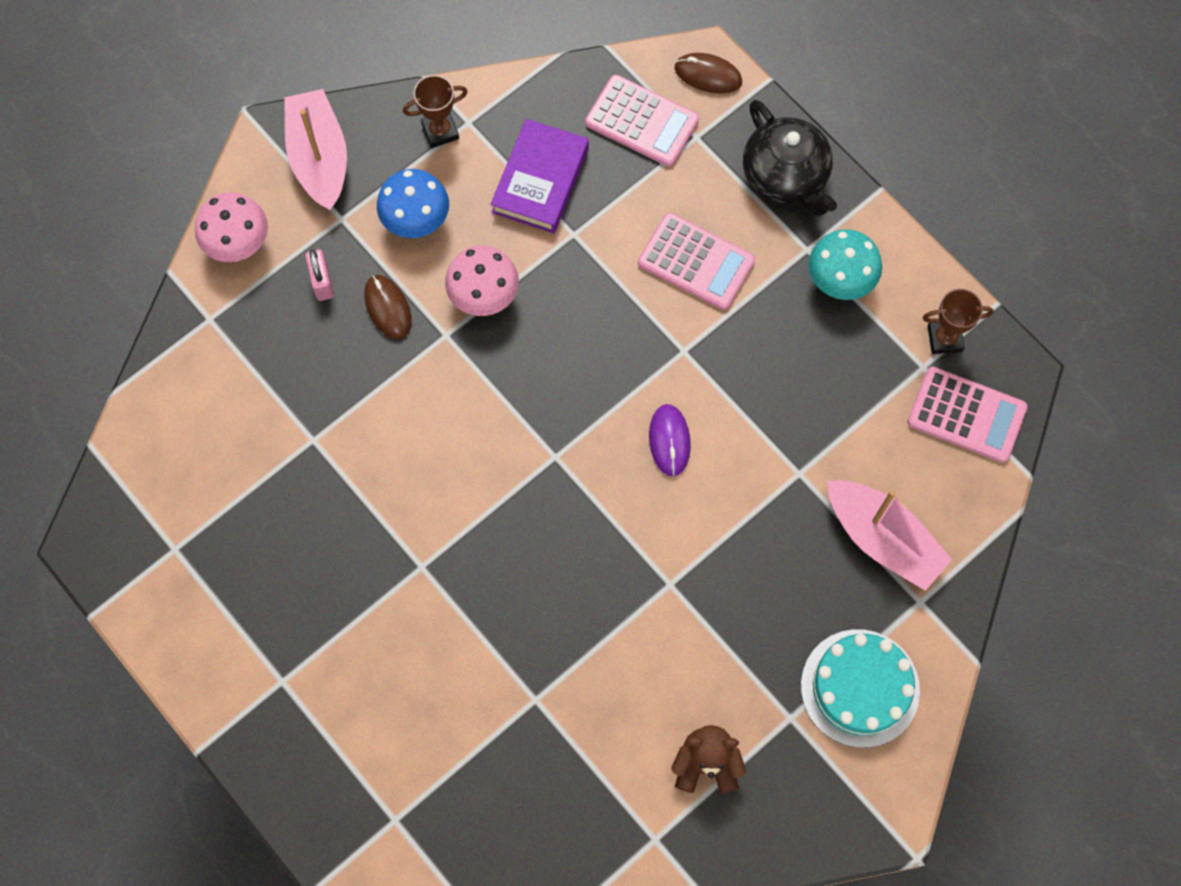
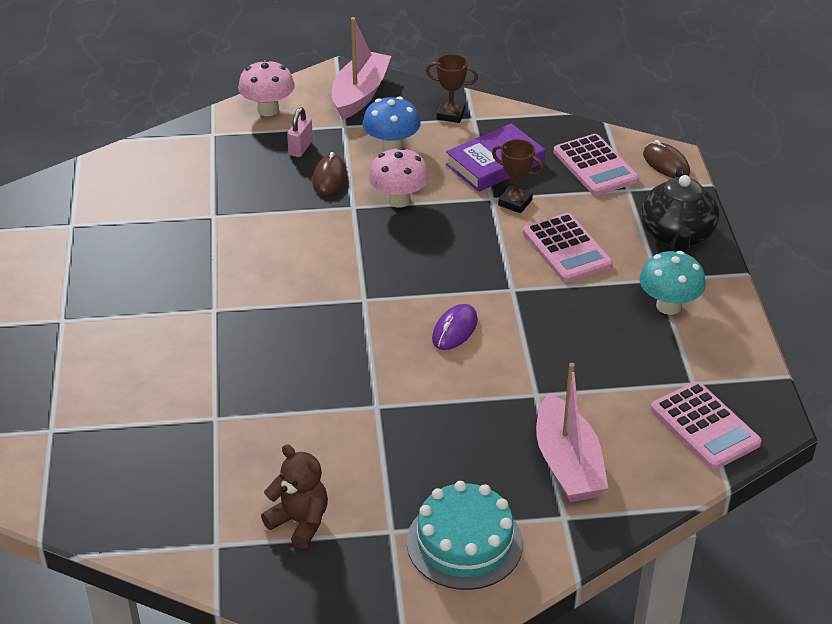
camera: 35 degrees right, 30 degrees down
(944, 338) = (725, 375): brown trophy -> brown trophy (515, 202)

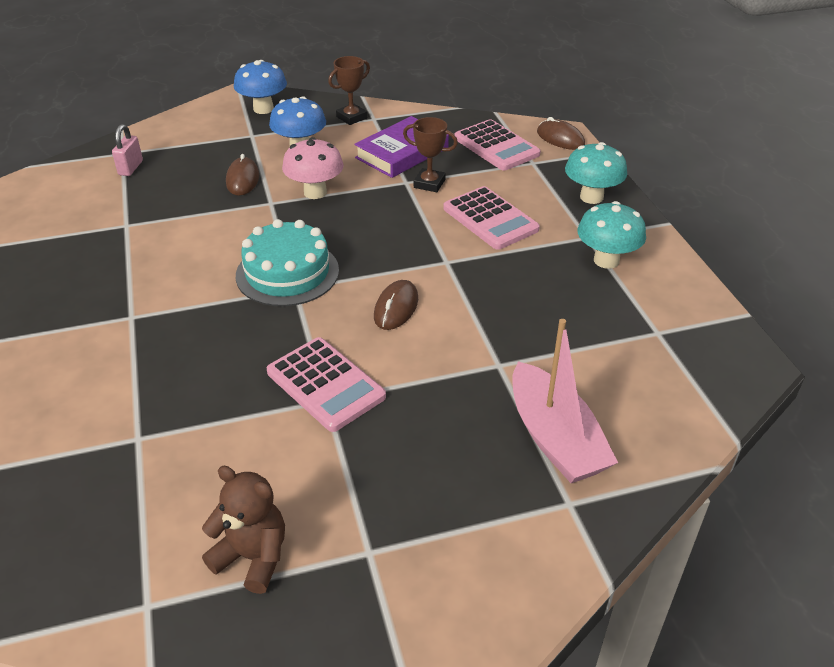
camera: 10 degrees left, 0 degrees up
(268, 110) = (176, 128): pink mushroom -> none
(300, 148) = (211, 157): pink padlock -> pink padlock (130, 168)
(360, 94) = (263, 109): pink boat -> blue mushroom
(451, 114) = (351, 117): brown trophy -> brown trophy turned 45 degrees counterclockwise
(454, 330) = (396, 308): purple mouse -> brown mouse
(464, 543) = (461, 554): turquoise cake -> turquoise cake (287, 273)
(676, 236) = (591, 197): black teapot -> turquoise mushroom
(704, 426) = (687, 376): pink calculator -> pink calculator (326, 384)

